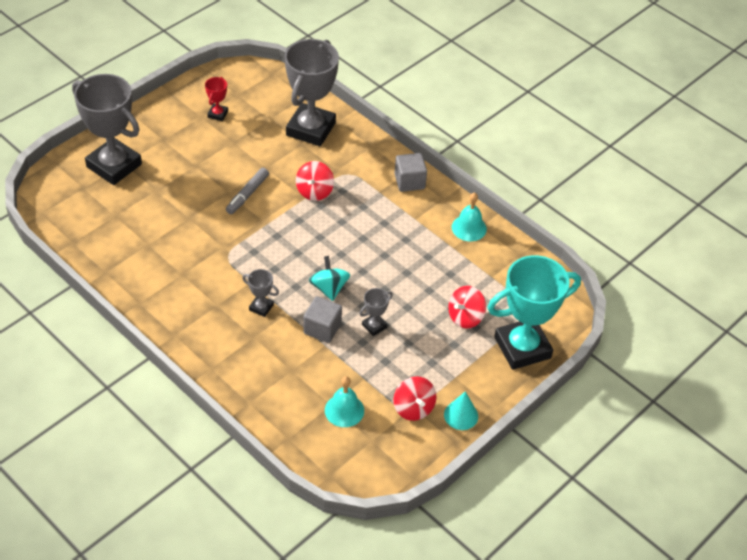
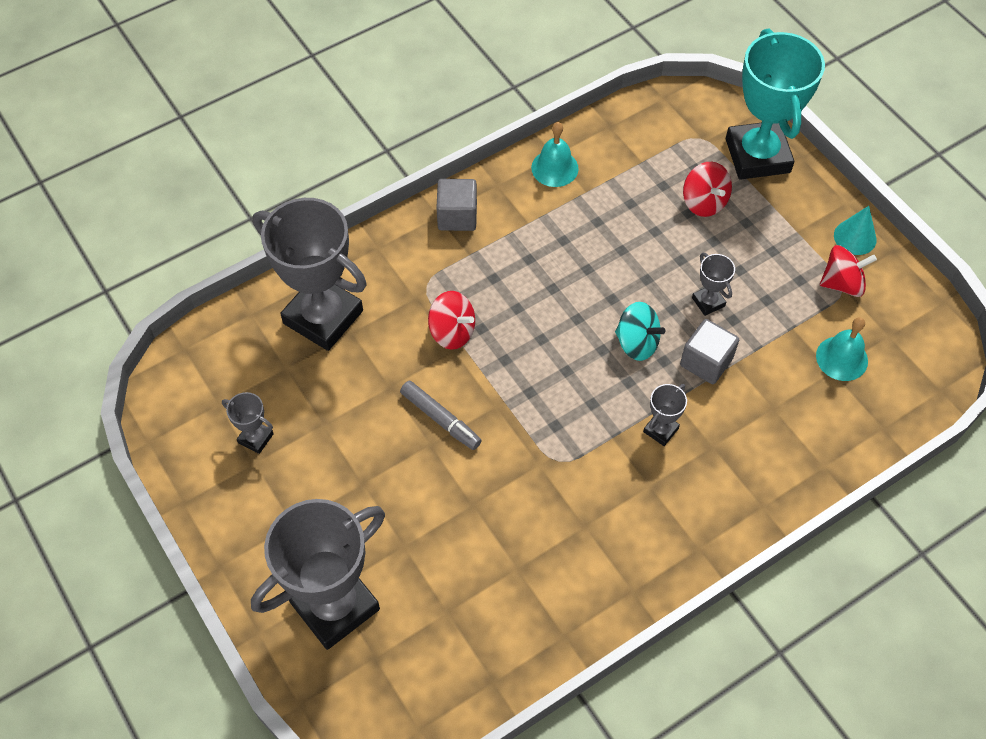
camera: 75 degrees left, 10 degrees up
(218, 114) = (255, 438): red trophy -> grey trophy
(329, 288) = (637, 343): turquoise spinning top -> turquoise spinning top turned 150 degrees counterclockwise

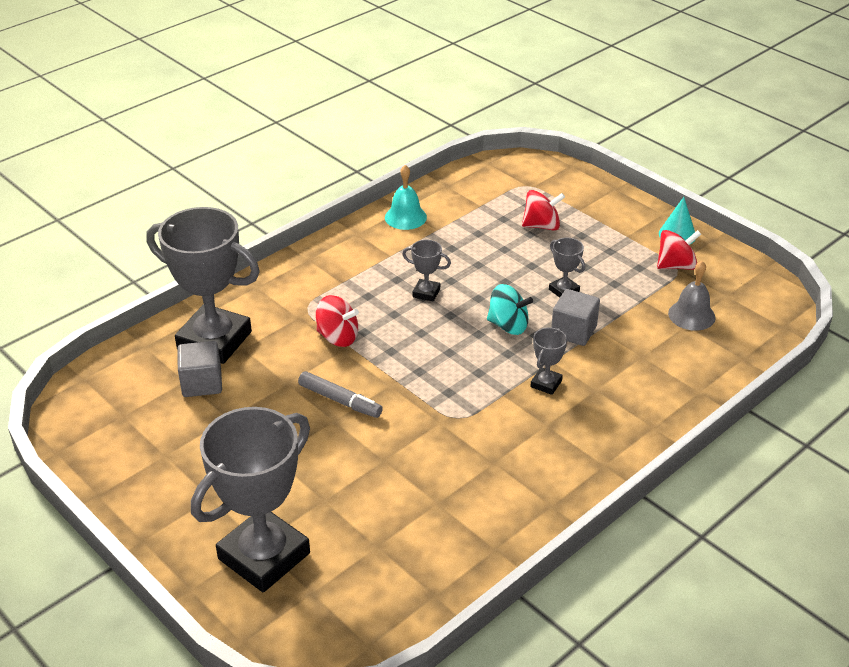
camera: 10 degrees left, 20 degrees down
(255, 438) = (163, 436): grey trophy -> grey trophy (426, 293)
(457, 216) = (325, 258): grey cube -> grey cube (202, 383)
(704, 202) = (541, 226): red spinning top -> red spinning top turned 60 degrees counterclockwise
(757, 156) = (579, 192): turquoise trophy -> none
(842, 358) = (691, 315): turquoise bell -> grey bell

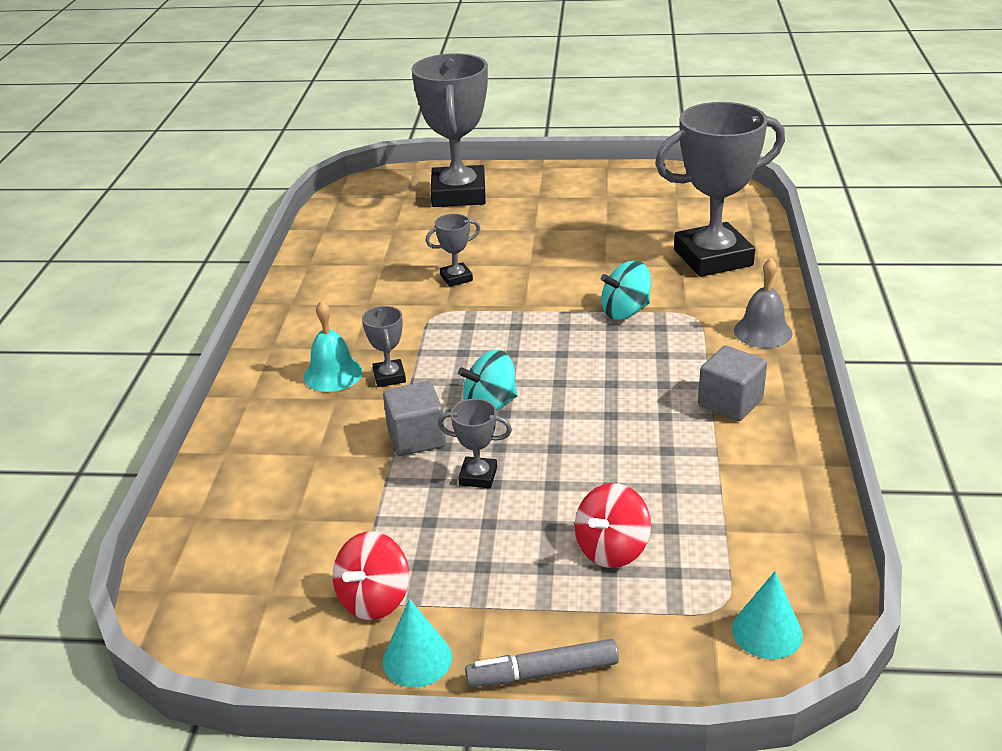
camera: 140 degrees right, 5 degrees down
(202, 383) = (664, 234): grey cube -> grey cube (730, 403)
(338, 337) = (625, 311): red spinning top -> turquoise spinning top
(340, 400) = (545, 276): grey marker -> grey marker (542, 673)
(405, 217) = (777, 455): turquoise bell -> turquoise bell (333, 374)
(426, 293) = (614, 389): grey trophy -> grey trophy (456, 278)
(522, 170) = (767, 632): none -> turquoise cone
(691, 315) = (297, 536): grey bell -> grey bell (763, 331)

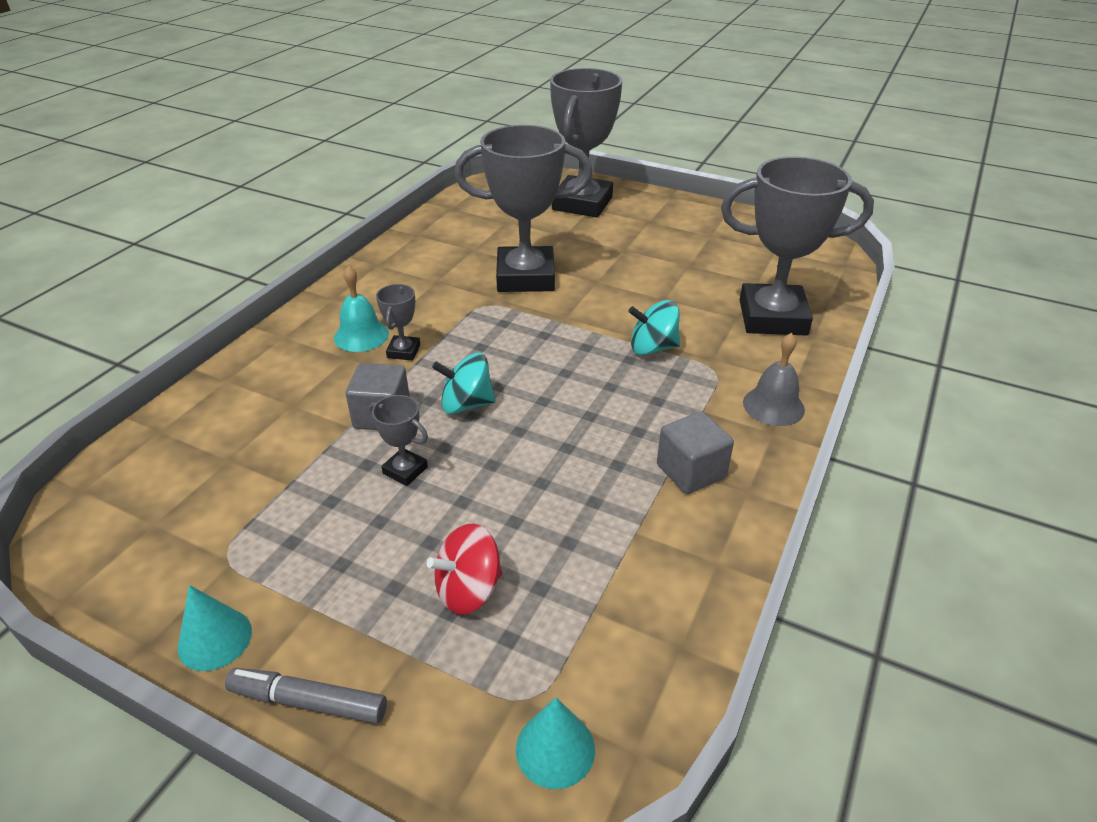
camera: 20 degrees right, 5 degrees up
(374, 599) = (228, 562): red spinning top -> none
(456, 278) = (525, 277): grey trophy -> grey trophy, size x2.36

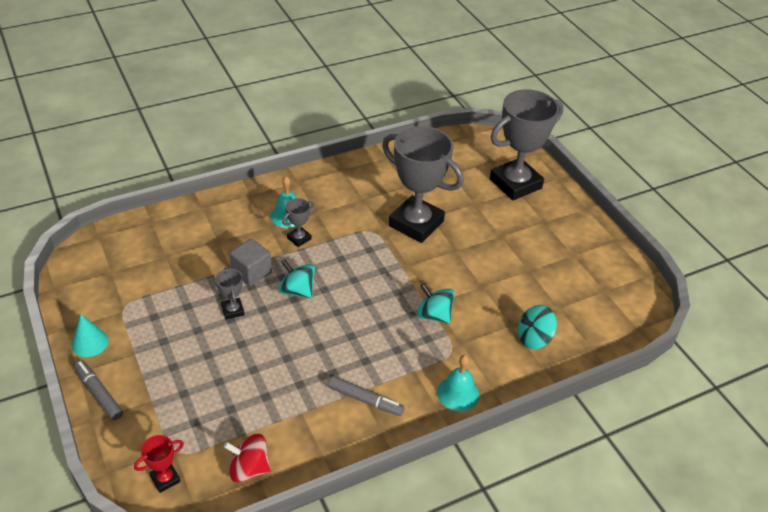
camera: 35 degrees right, 5 degrees up
(468, 590) = (201, 389): red spinning top -> red spinning top (249, 468)
(555, 749) = (165, 479): turquoise cone -> red trophy
(691, 471) = (365, 400): grey cube -> grey marker
(772, 317) = (534, 338): grey trophy -> turquoise spinning top
(773, 406) = (458, 393): grey bell -> turquoise bell

